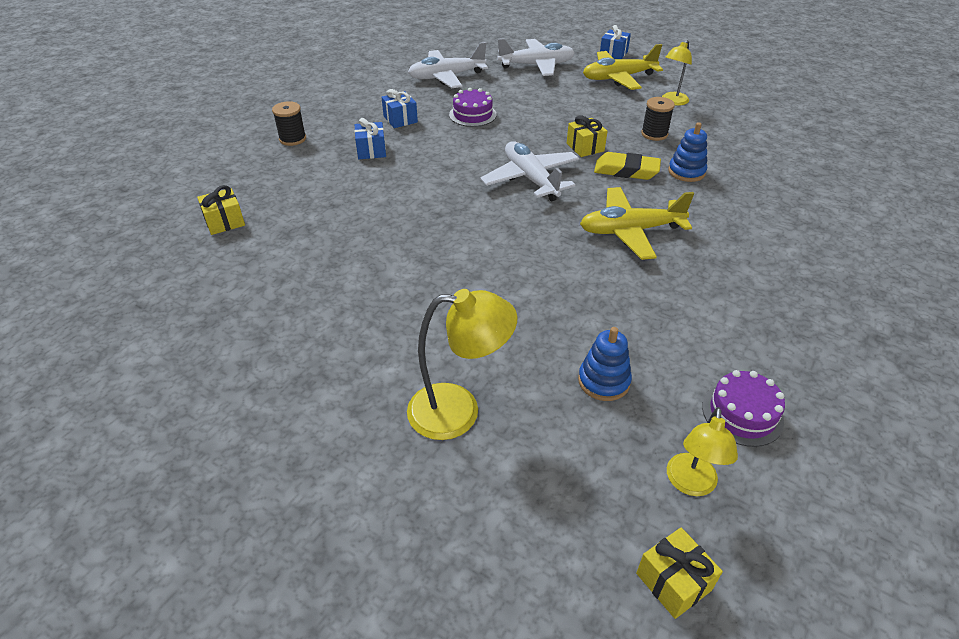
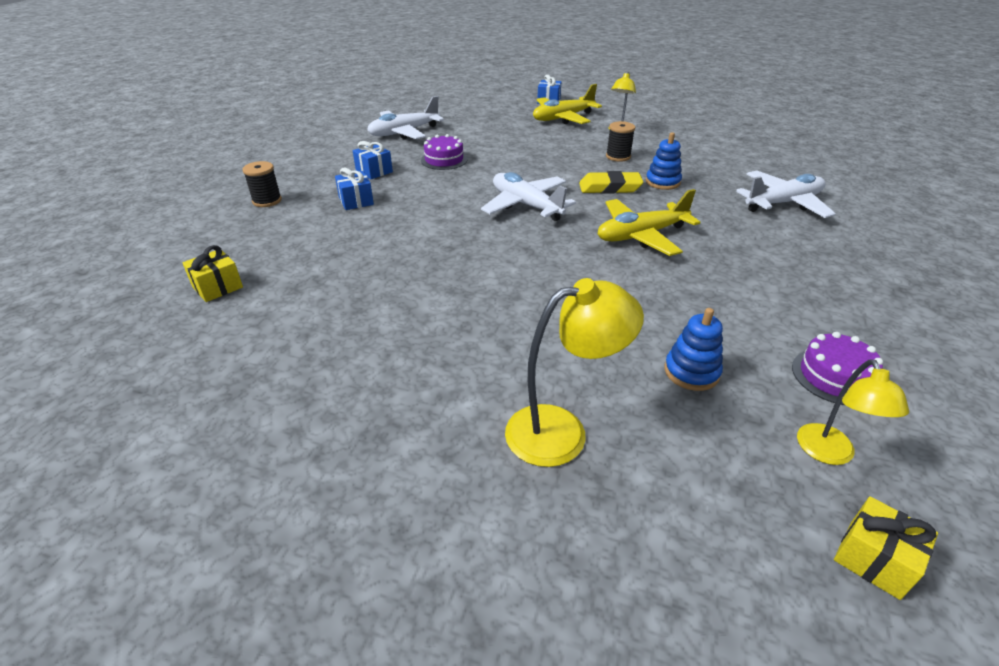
camera: 15 degrees left, 5 degrees down
(536, 65) = (485, 116): white plane -> white plane (783, 203)
(585, 147) = (562, 174): yellow gift -> none

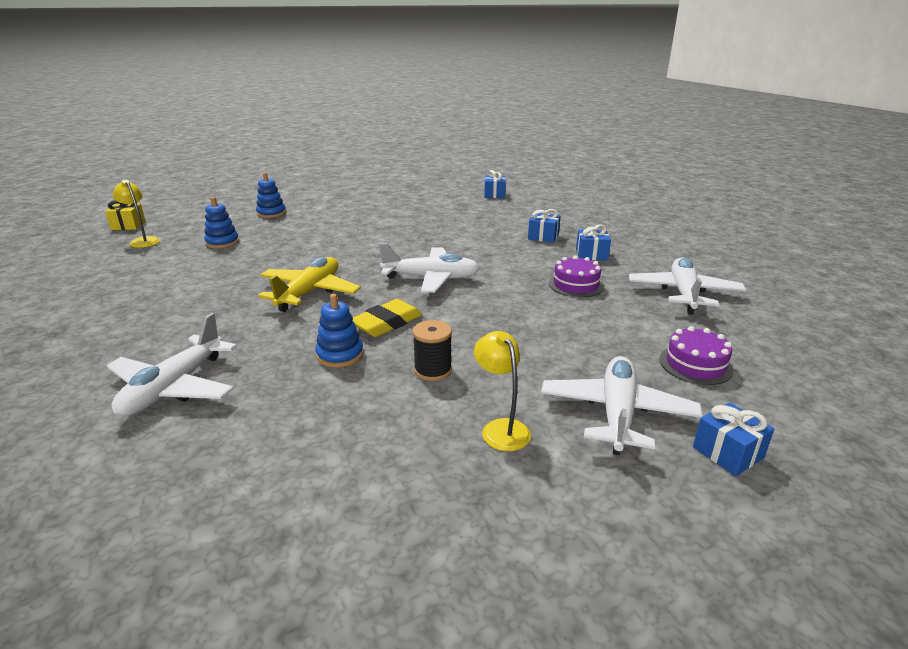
camera: 135 degrees right, 10 degrees down
(217, 287) = (494, 194): yellow gift -> blue gift
(267, 201) = (587, 219): black spool -> none
(562, 431) = (271, 213): yellow lamp -> blue stacking toy
(563, 118) = (617, 413): yellow plane -> white plane
(834, 376) = (134, 265): purple cake -> purple cake (695, 364)

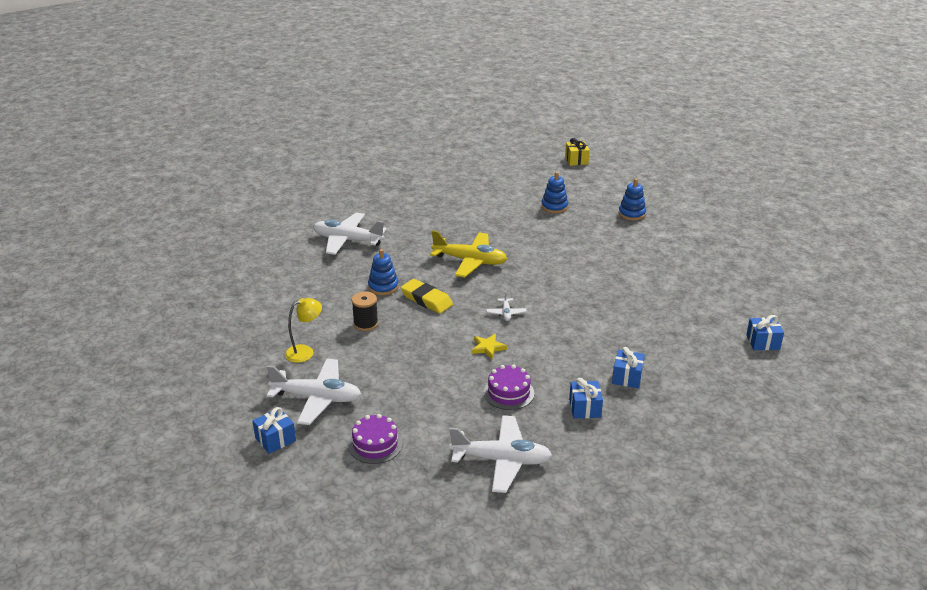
camera: 85 degrees right, 5 degrees up
(143, 241) = (547, 175): yellow lamp -> none
(431, 278) = (506, 313): white plane -> white plane, size x0.45
(496, 291) = (488, 348): none -> yellow star

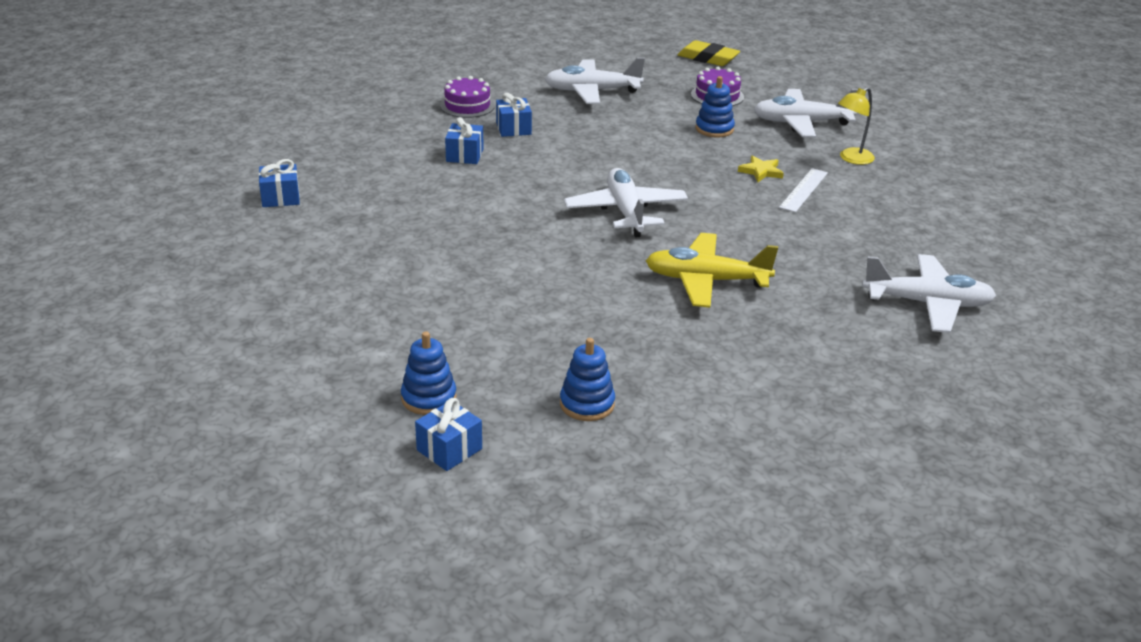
camera: 170 degrees right, 0 degrees up
(275, 439) = (814, 94): blue gift -> blue gift (449, 449)
(365, 324) = (803, 190): black spool -> white ruler
(383, 287) = (814, 235): blue stacking toy -> blue stacking toy (714, 129)
(426, 300) = (742, 222): yellow eraser -> yellow eraser (708, 58)
(488, 348) = (636, 174): yellow star -> yellow star (761, 171)
(506, 313) = (626, 212): white plane -> white plane, size x2.23
(508, 393) = (599, 136): purple cake -> purple cake (467, 105)
(576, 160) = (552, 562): yellow gift -> none

